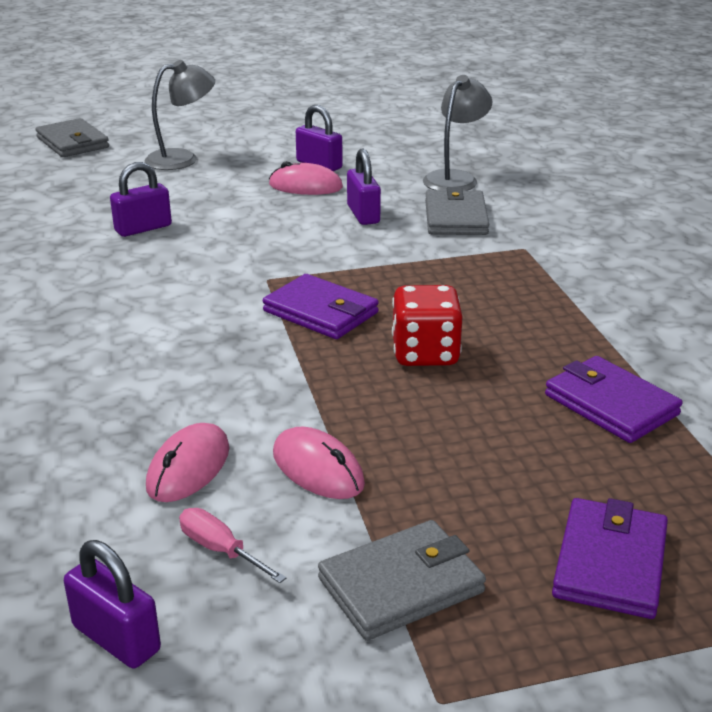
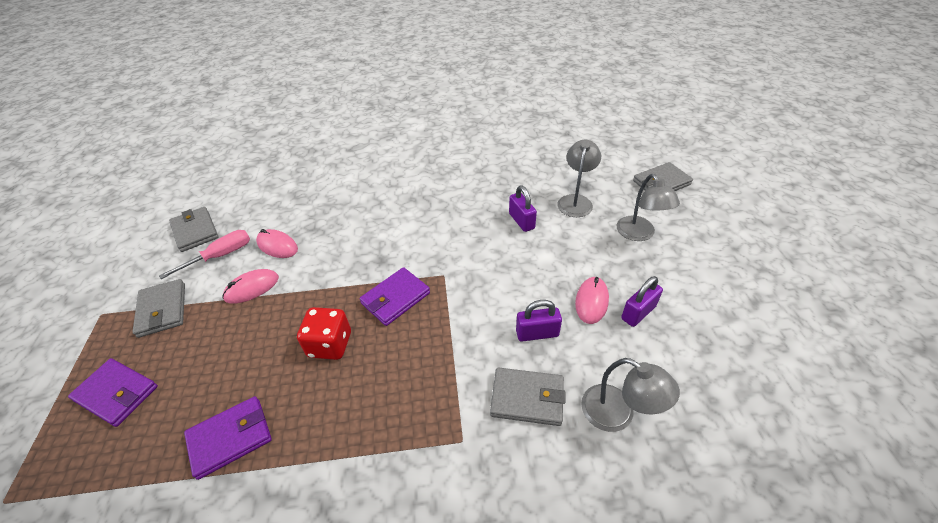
camera: 100 degrees right, 15 degrees up
(101, 193) = (576, 201): none -> grey lamp
(116, 638) = (195, 231): purple padlock -> grey wallet
(221, 550) = (220, 256): pink screwdriver -> pink screwdriver, size x1.56

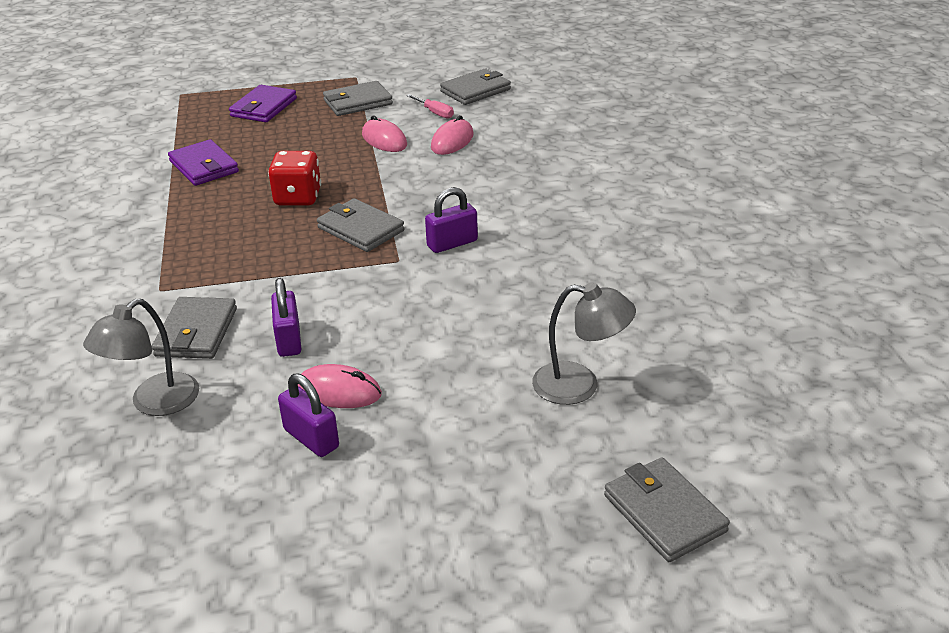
camera: 85 degrees right, 10 degrees down
(220, 256) = (434, 113): pink screwdriver -> pink screwdriver, size x0.64
(395, 298) = (360, 229): purple wallet -> grey wallet
(521, 221) = (516, 324): purple padlock -> purple padlock (452, 243)
(639, 234) = (492, 459): grey lamp -> none

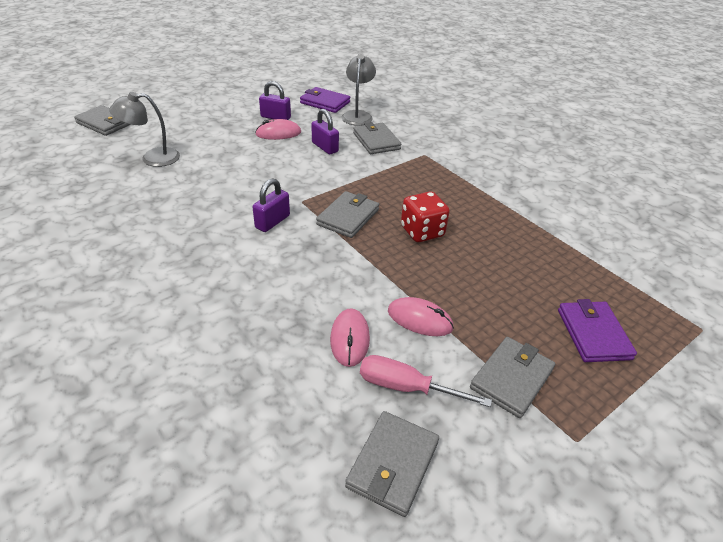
camera: 150 degrees right, 5 degrees up
(204, 167) = (530, 241): purple wallet -> purple wallet (325, 102)
(360, 229) = (348, 217): grey wallet -> grey wallet turned 75 degrees counterclockwise
(434, 113) = (407, 387): pink screwdriver -> pink screwdriver, size x1.56

